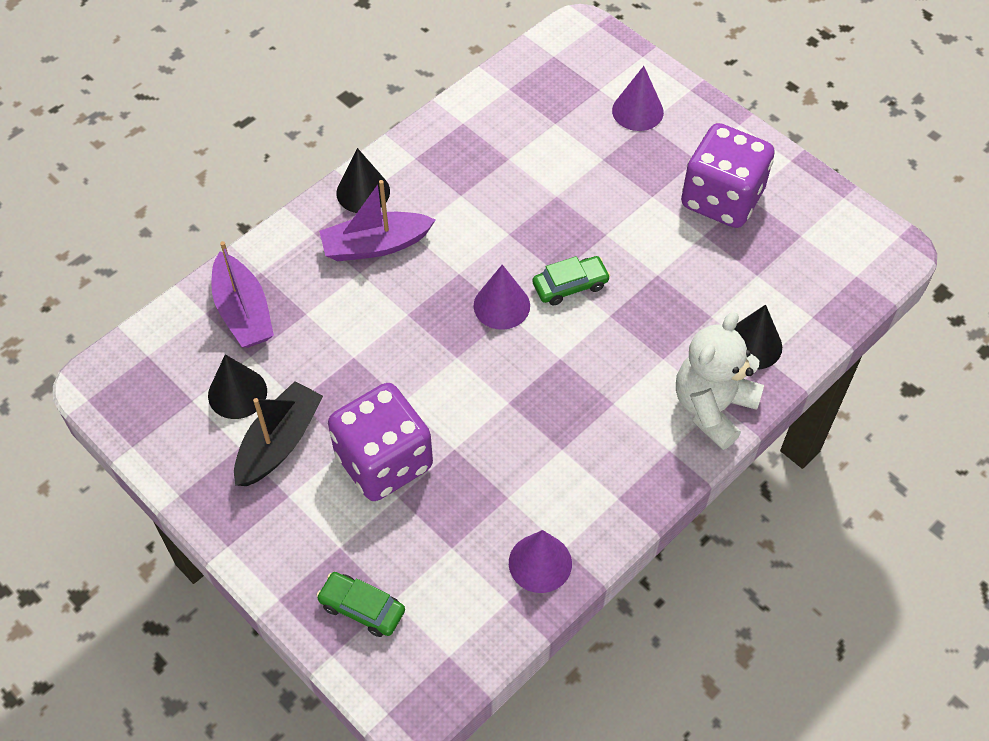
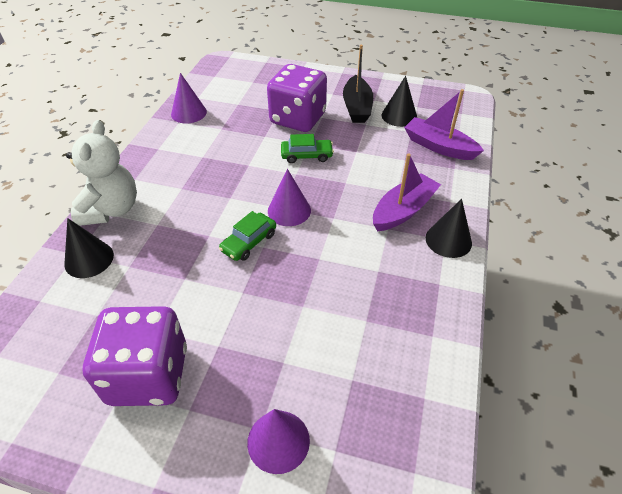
camera: 150 degrees right, 10 degrees down
(362, 608) = (264, 75): green car -> green car (306, 155)

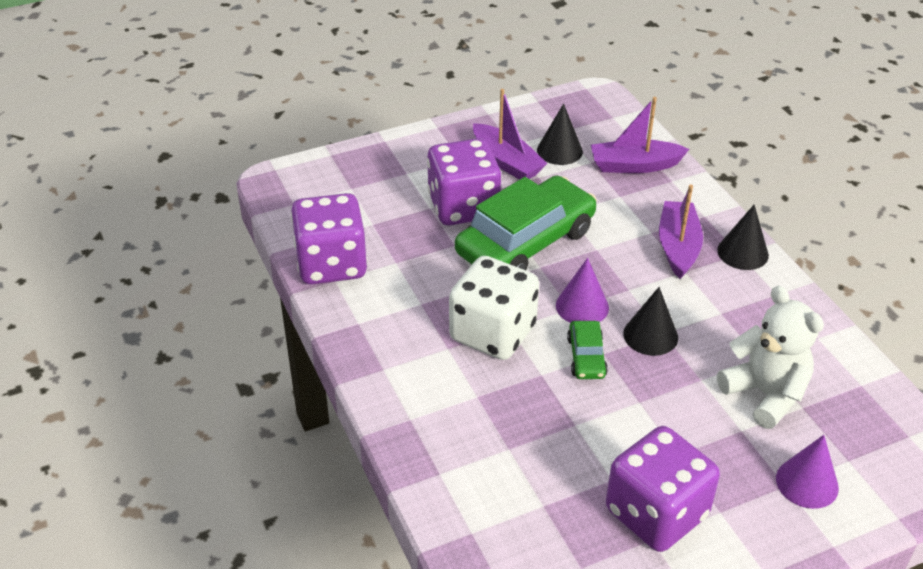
camera: 40 degrees left, 5 degrees down
(89, 259) = (461, 469): black cone -> black cone (650, 335)
(111, 210) = (408, 412): white teddy bear -> white teddy bear (765, 394)
(189, 113) = (331, 264): purple cone -> purple dice
(216, 194) = (492, 333): none -> white dice
(306, 155) = (526, 242): green car -> green car, size x2.25
(357, 107) = (506, 162): black boat -> purple boat

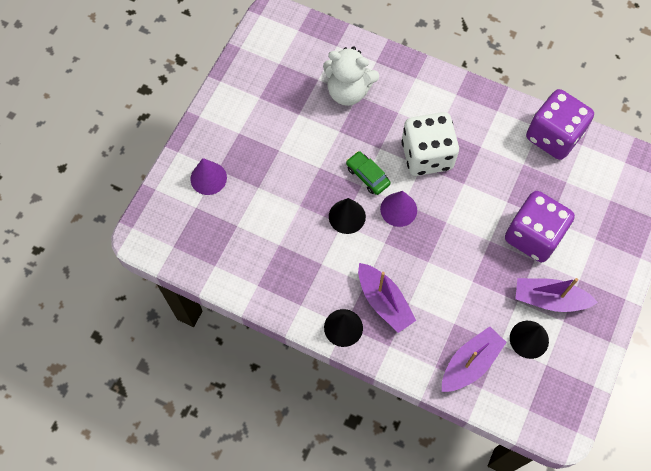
camera: 140 degrees right, 25 degrees up
(526, 242) = (471, 235): green car -> none
(656, 513) = (266, 111): purple dice -> none
(765, 394) = (261, 220): white teddy bear -> white teddy bear (348, 91)

